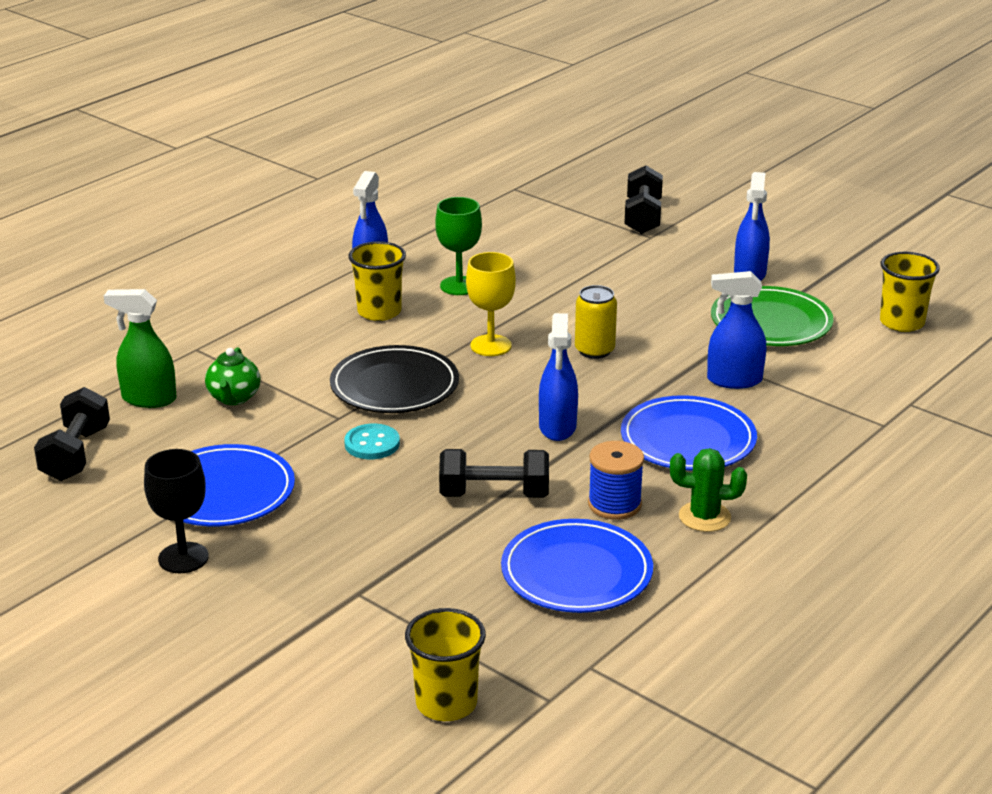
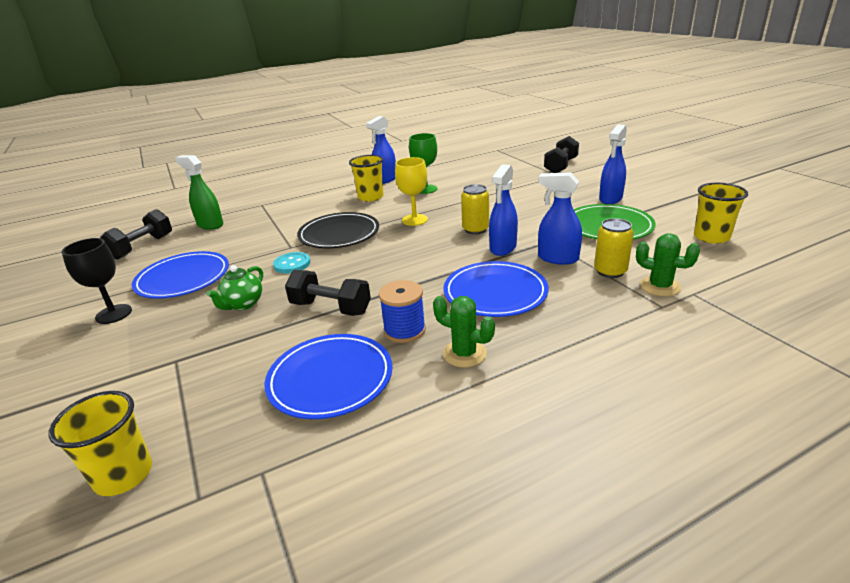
camera: 25 degrees right, 0 degrees up
(234, 398) = (250, 230): green teapot -> green teapot (243, 304)
(557, 427) = (412, 271): blue spray bottle -> blue spray bottle (503, 248)
(807, 389) = (610, 271): none -> yellow can
(871, 400) = (660, 286): none -> green cactus

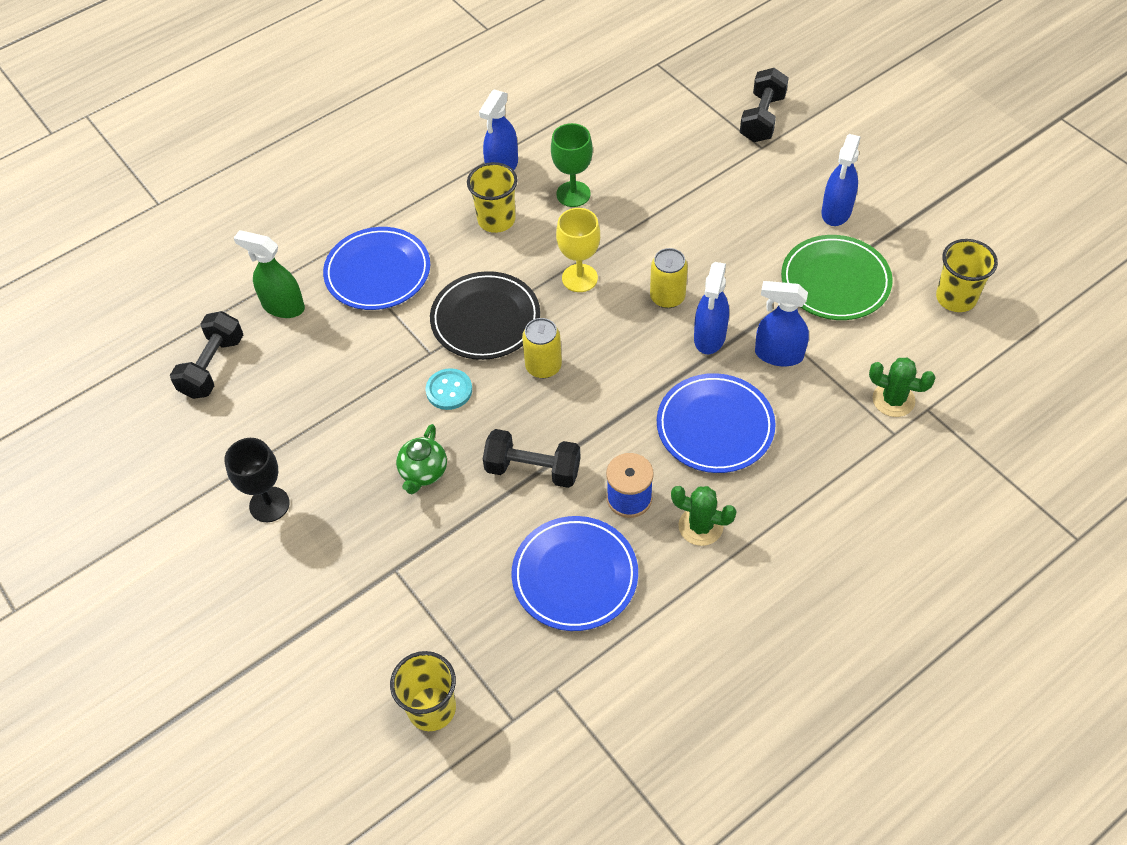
camera: 10 degrees left, 25 degrees up
(183, 279) = (317, 431): blue plate -> blue plate (378, 272)
(610, 271) = (840, 376): yellow can -> yellow can (543, 366)

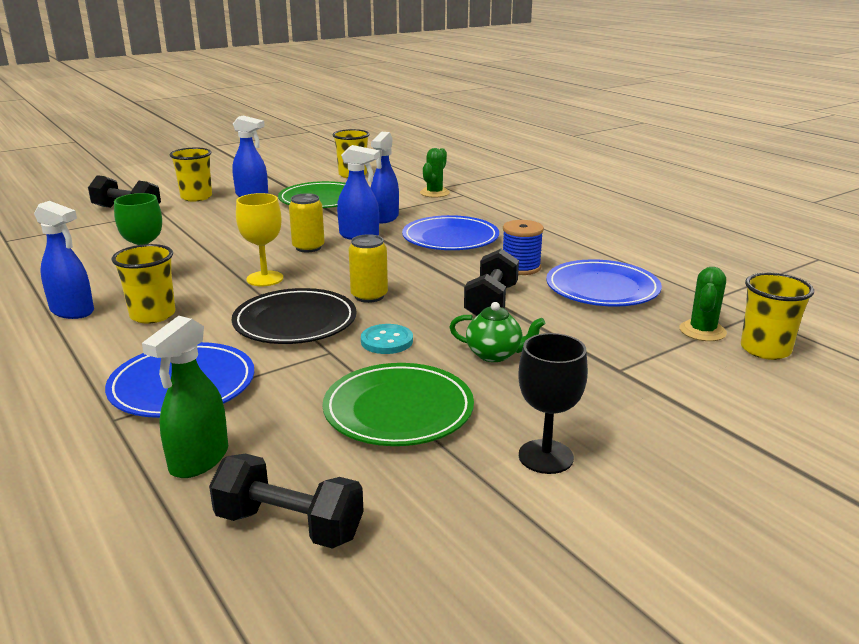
camera: 90 degrees left, 30 degrees down
(337, 409) = (398, 410): none -> green plate
(700, 526) = (545, 246): green cactus -> green cactus (702, 331)
(819, 163) = (196, 197): none -> yellow cup

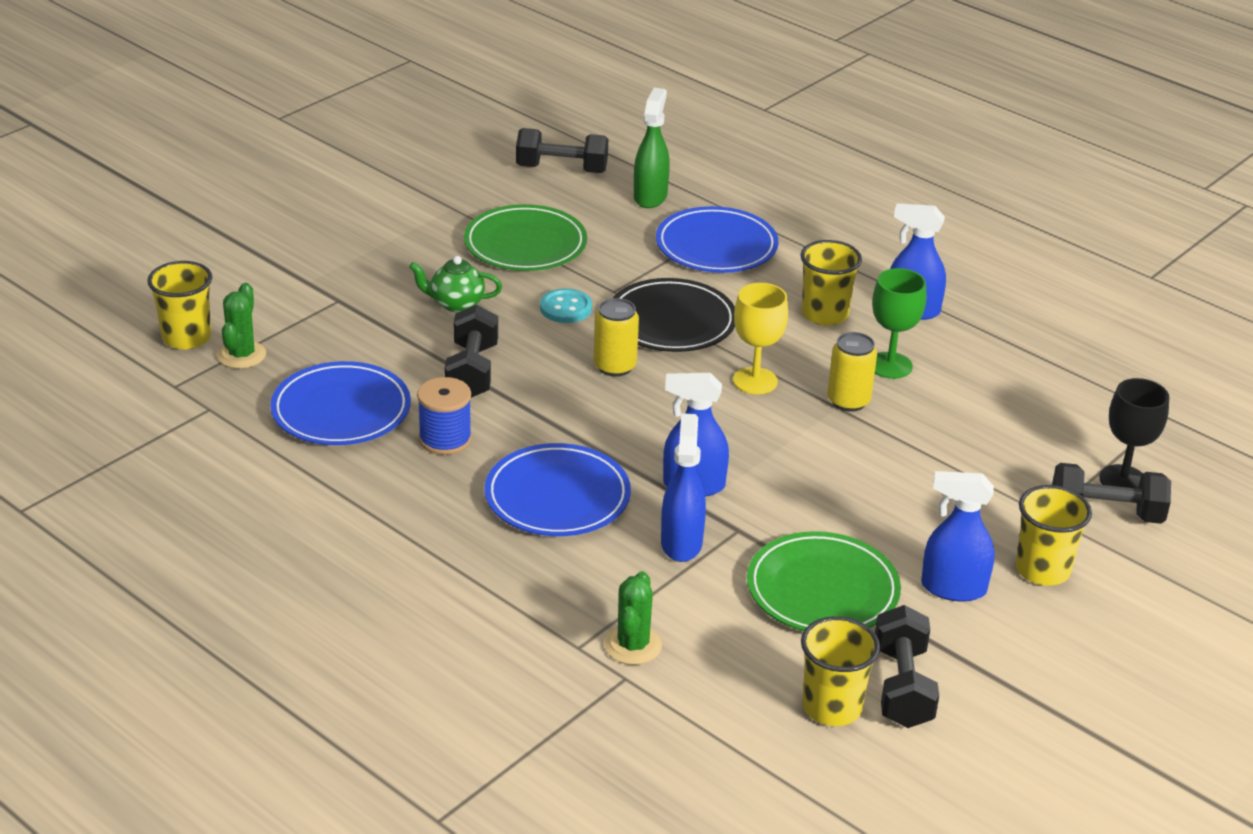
camera: 165 degrees right, 10 degrees up
(308, 247) = (747, 449): yellow can -> yellow can (848, 401)
(314, 177) = (902, 687): none -> black dumbbell
(545, 457) = (404, 222): black goblet -> black goblet (1123, 480)

